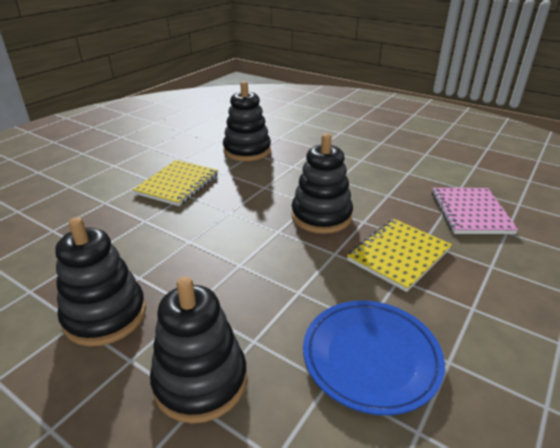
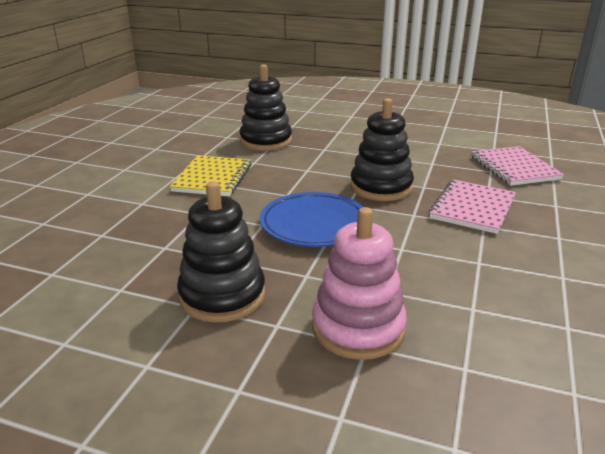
camera: 15 degrees left, 5 degrees down
(200, 381) = (358, 328): black stacking toy -> pink stacking toy
(371, 358) = (497, 285): blue plate -> blue plate (314, 225)
(398, 255) = (472, 208): yellow notebook -> pink notebook

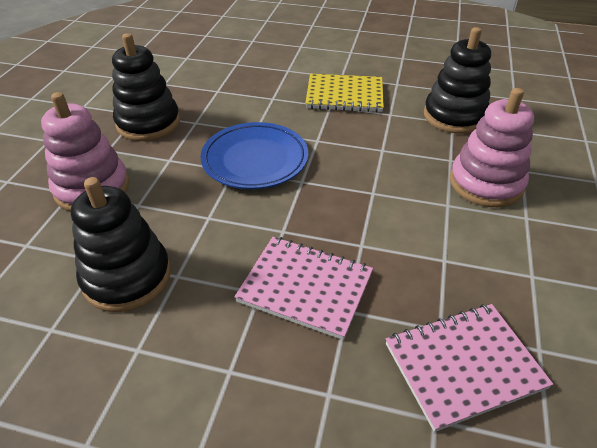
camera: 85 degrees right, 15 degrees up
(353, 142) = (486, 183): none -> pink stacking toy
(381, 187) = (350, 206): black stacking toy -> black stacking toy (127, 277)

